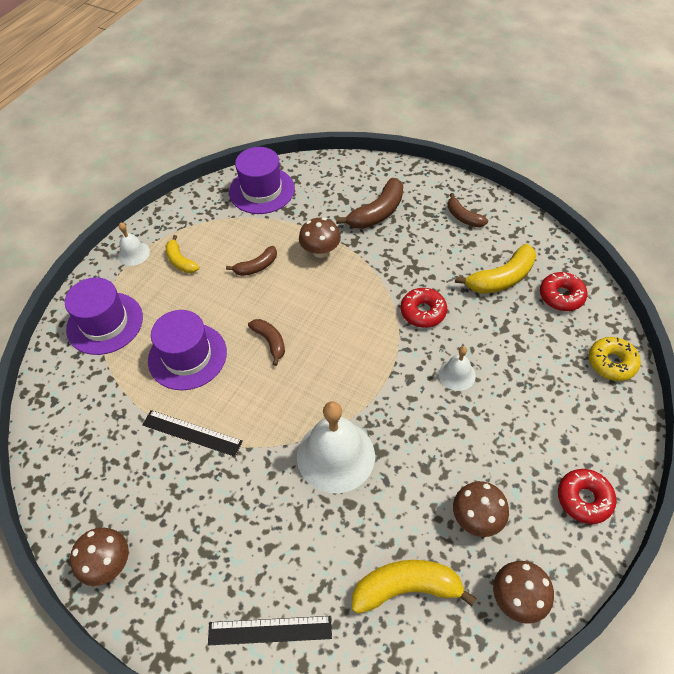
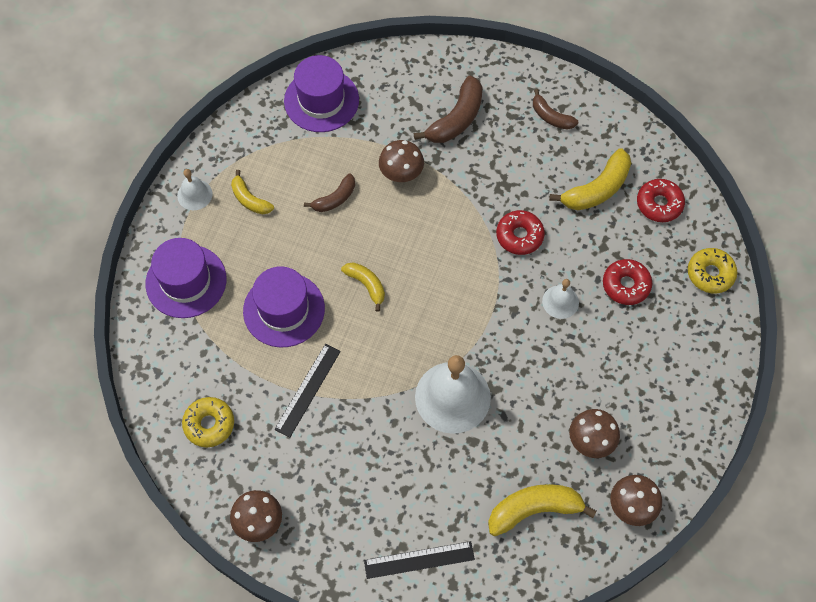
camera: 10 degrees left, 10 degrees up
(87, 456) = (209, 424): none -> yellow donut
(192, 433) = (307, 390): black ruler -> black ruler turned 75 degrees counterclockwise
(270, 342) = (366, 285): brown banana -> yellow banana
(584, 499) = (686, 412): red donut -> red donut (626, 285)

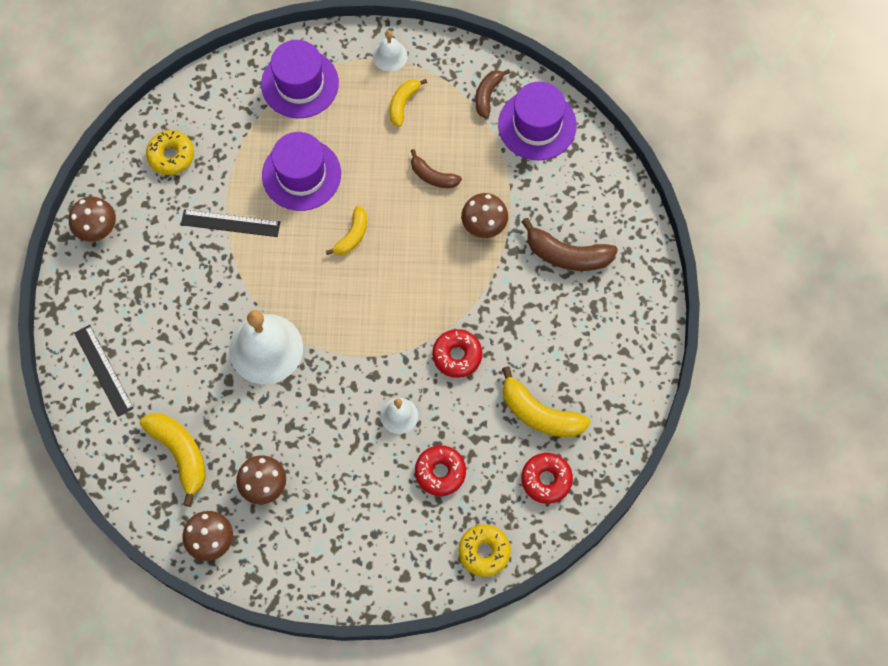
camera: 70 degrees right, 5 degrees up
(551, 117) = (608, 344): brown banana -> brown banana (487, 95)

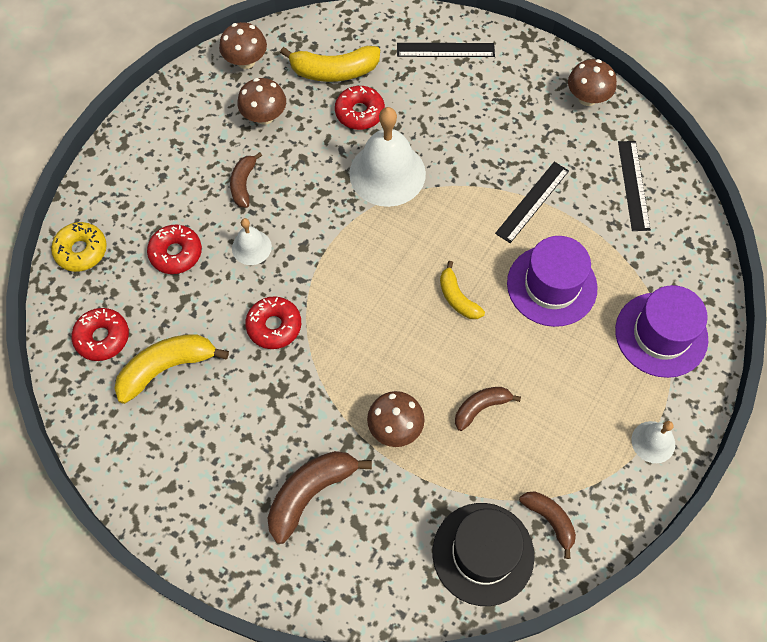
camera: 120 degrees right, 5 degrees down
(171, 156) = (633, 185): yellow donut -> black ruler
(214, 406) = (359, 113): none -> red donut
(343, 459) = (243, 184): none -> brown banana
(403, 104) = (585, 424): yellow banana -> none
(537, 125) = (483, 553): purple hat -> black hat

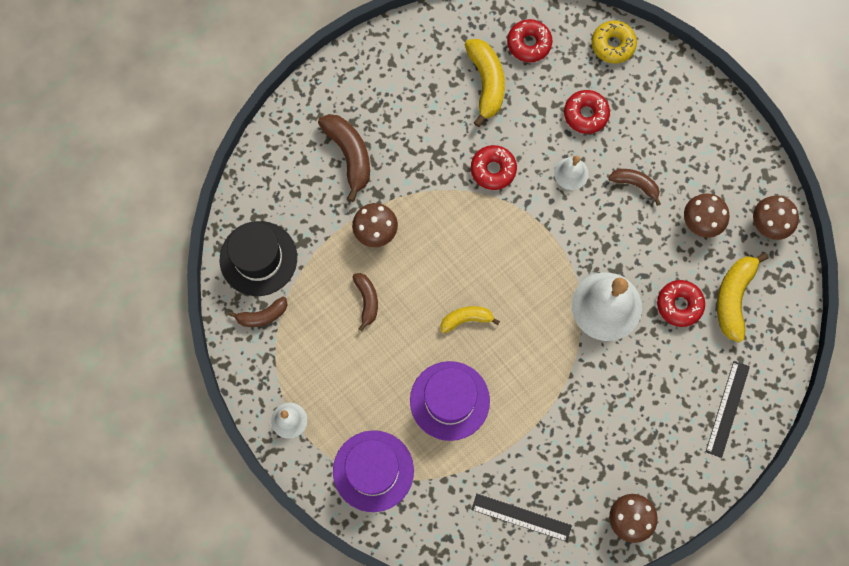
camera: 110 degrees right, 10 degrees up
(532, 202) = (535, 419): black ruler -> none

